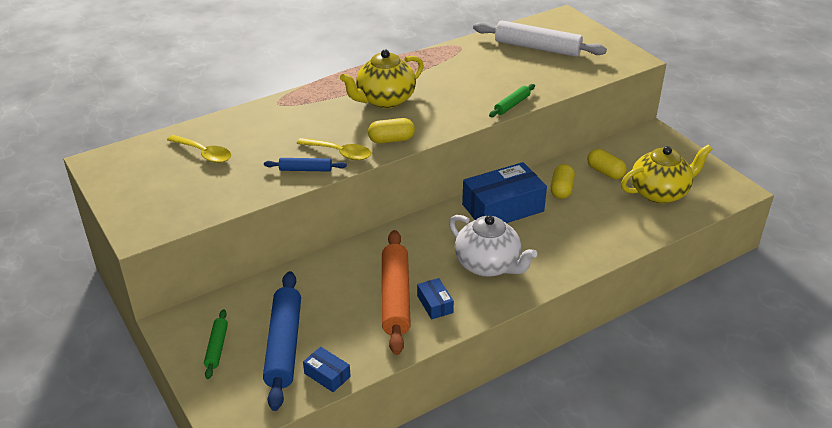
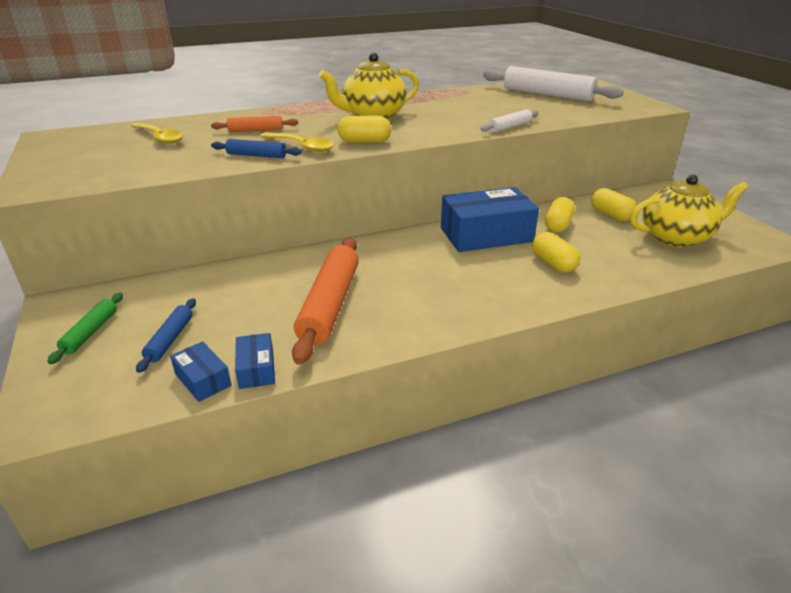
camera: 10 degrees right, 5 degrees down
(284, 345) = (170, 339): blue rolling pin -> blue rolling pin, size x0.50
(286, 133) = (256, 130): none -> orange rolling pin
(435, 304) = (375, 317): blue box -> blue box (256, 369)
(488, 265) = (454, 285): white teapot -> none
(512, 105) = (509, 127): green rolling pin -> white rolling pin
(563, 233) = (553, 263): none -> yellow capsule

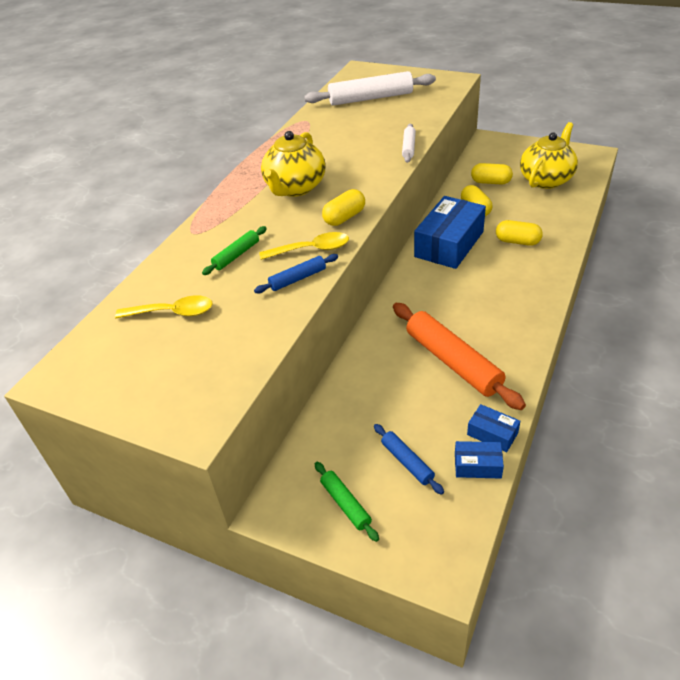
camera: 40 degrees left, 10 degrees up
(256, 130) = (236, 255): orange rolling pin -> green rolling pin

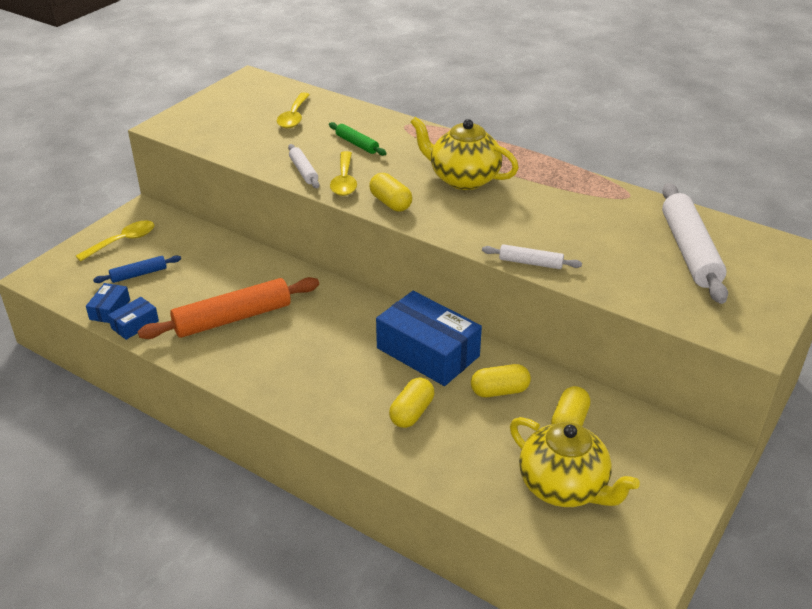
camera: 95 degrees right, 5 degrees down
(298, 279) = (303, 171): blue rolling pin -> white rolling pin
(345, 504) = (123, 241): green rolling pin -> yellow spoon

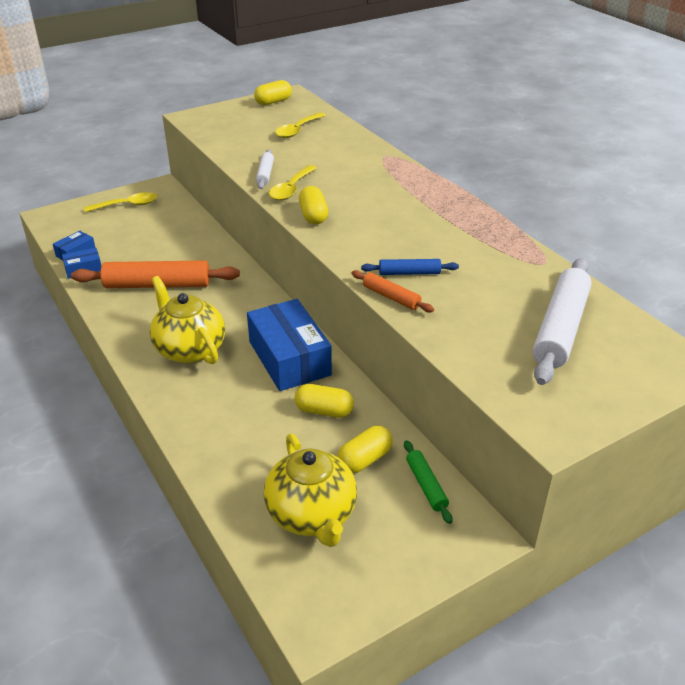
camera: 25 degrees right, 0 degrees up
(139, 274) = (118, 232): blue rolling pin -> blue rolling pin (409, 273)
(357, 144) = (329, 162): green rolling pin -> green rolling pin (426, 485)
(412, 412) = (233, 404): yellow capsule -> yellow capsule (273, 102)
(463, 179) = (395, 211): yellow teapot -> yellow teapot (189, 349)
(530, 263) = (391, 297): white rolling pin -> orange rolling pin

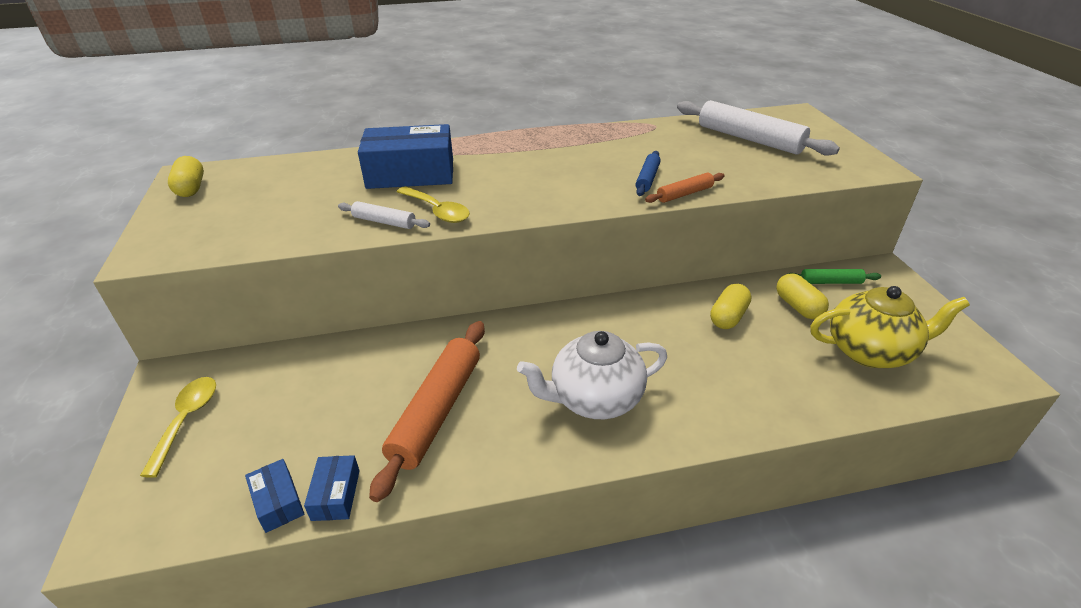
camera: 70 degrees left, 0 degrees up
(189, 349) = (594, 399): yellow teapot -> white teapot
(289, 358) = (639, 324): blue box -> blue box (411, 173)
(297, 130) = (294, 185): yellow spoon -> none
(313, 216) = (508, 207): yellow capsule -> none

